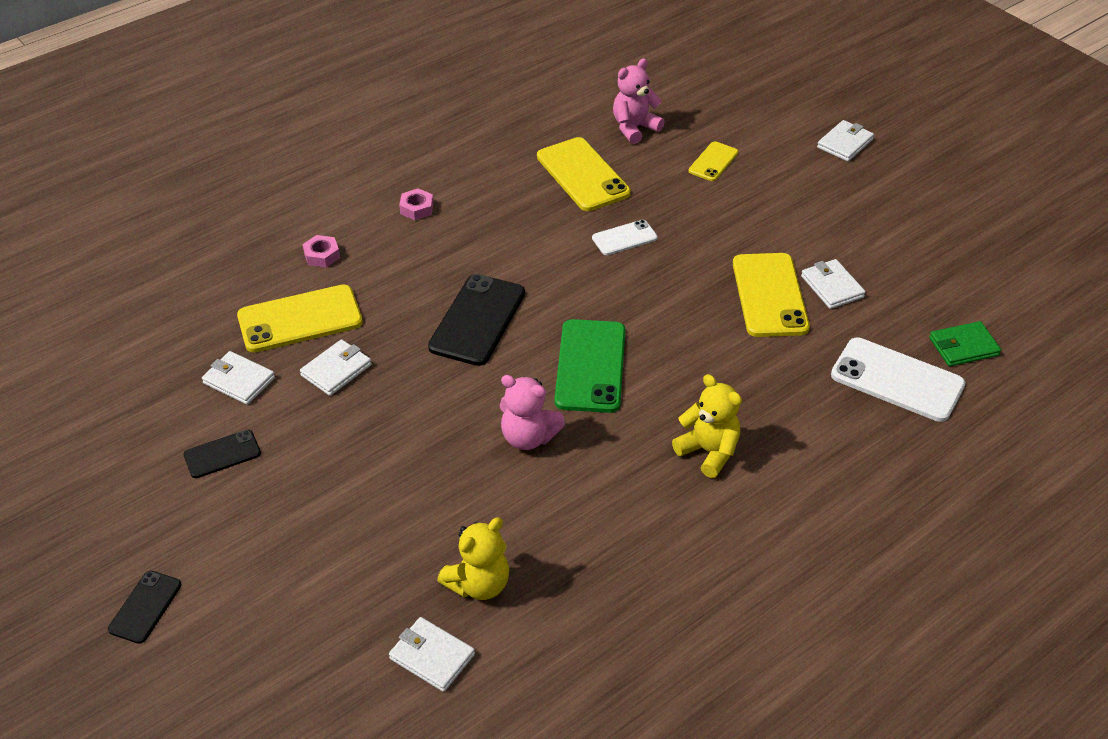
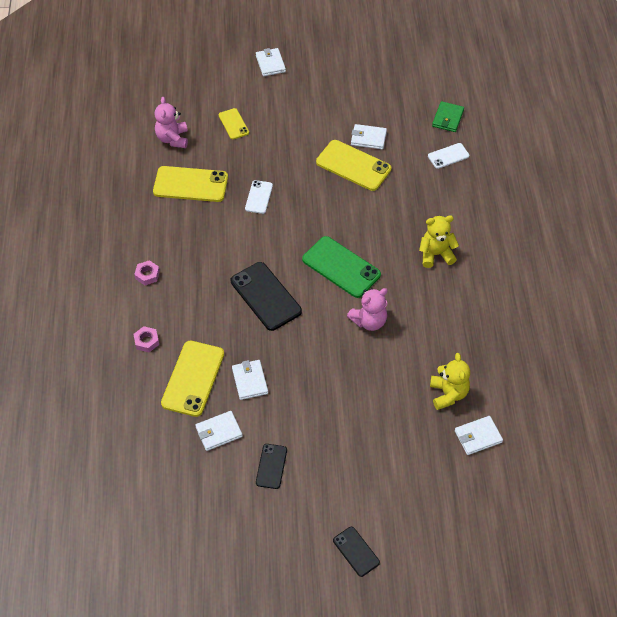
camera: 55 degrees left, 10 degrees up
(897, 380) = (448, 156): white phone -> white phone, size x0.55

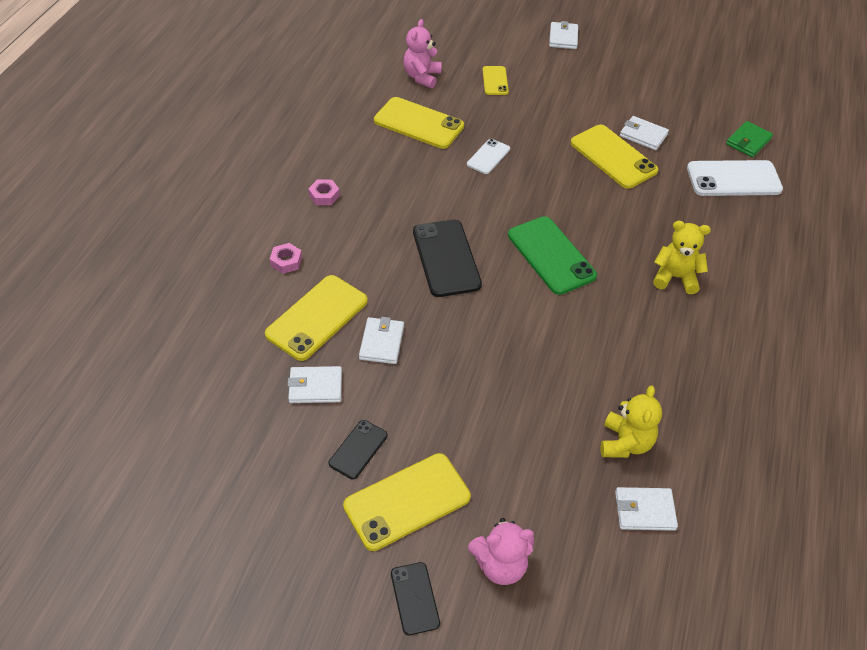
camera: 20 degrees right, 5 degrees down
(322, 490) = (407, 501): none -> yellow phone
(369, 321) = (559, 324): pink teddy bear -> pink teddy bear (500, 565)
(448, 156) = (733, 179): white phone -> white phone, size x1.81

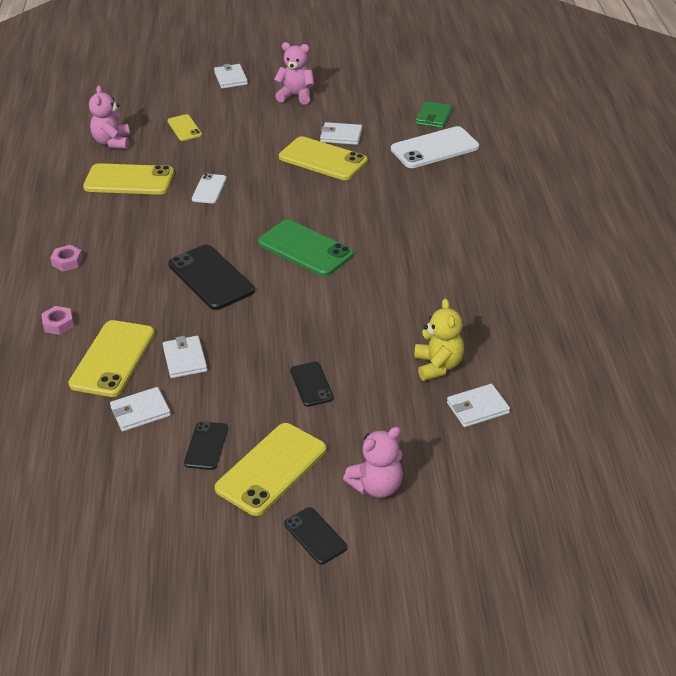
camera: 20 degrees left, 10 degrees down
(488, 417) = (311, 384): none -> black phone
(618, 76) = (296, 96): none -> pink teddy bear
(675, 277) = (421, 234): yellow teddy bear -> none

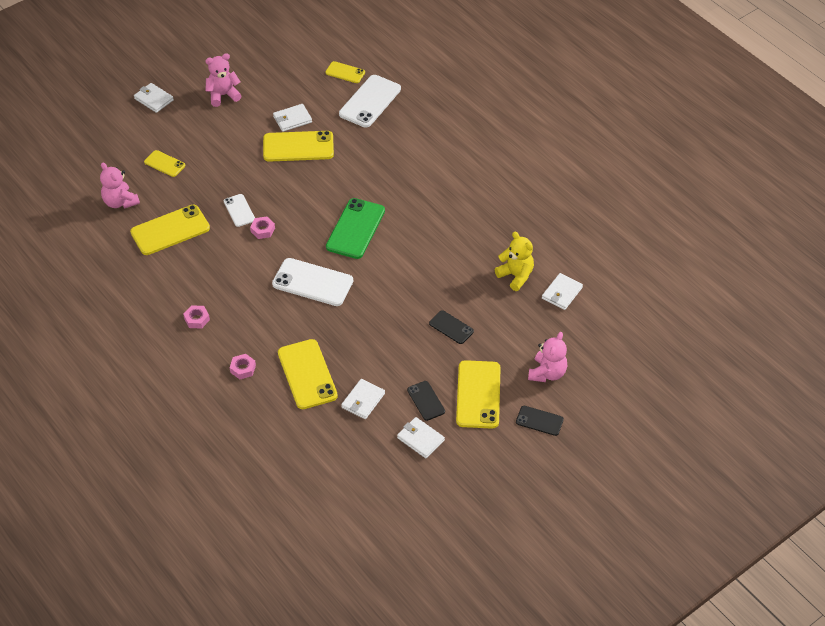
camera: 35 degrees left, 10 degrees up
(185, 359) = (355, 351): white wallet -> white wallet (420, 439)
(211, 278) = (312, 282): black phone -> white phone
(213, 213) = (262, 230): none -> pink nut
(305, 248) = (355, 229): green phone -> green phone turned 75 degrees counterclockwise
(433, 117) = (345, 72): green wallet -> yellow phone

